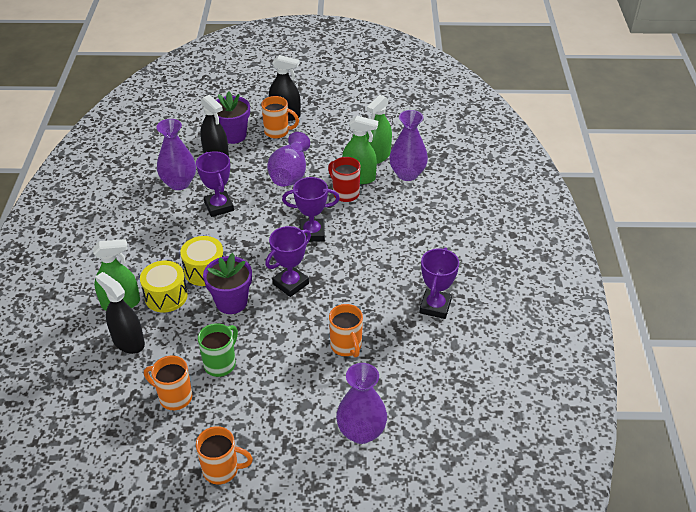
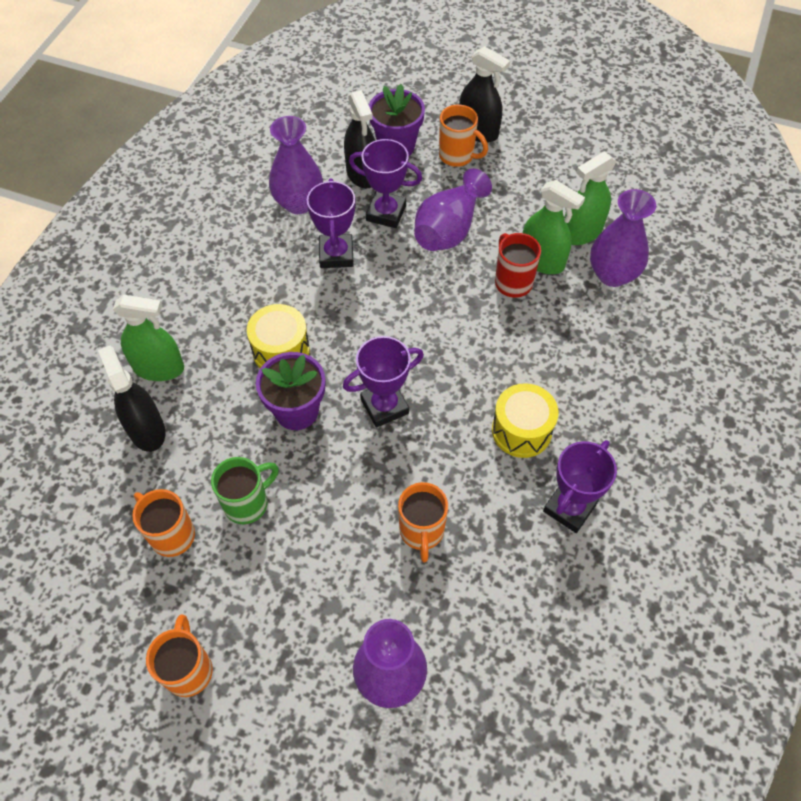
camera: 20 degrees right, 15 degrees up
(166, 296) = (218, 375): yellow drum -> yellow drum (521, 430)
(222, 470) = (189, 669): orange mug -> orange mug turned 120 degrees counterclockwise
(312, 233) = (443, 333): purple trophy -> purple trophy (386, 213)

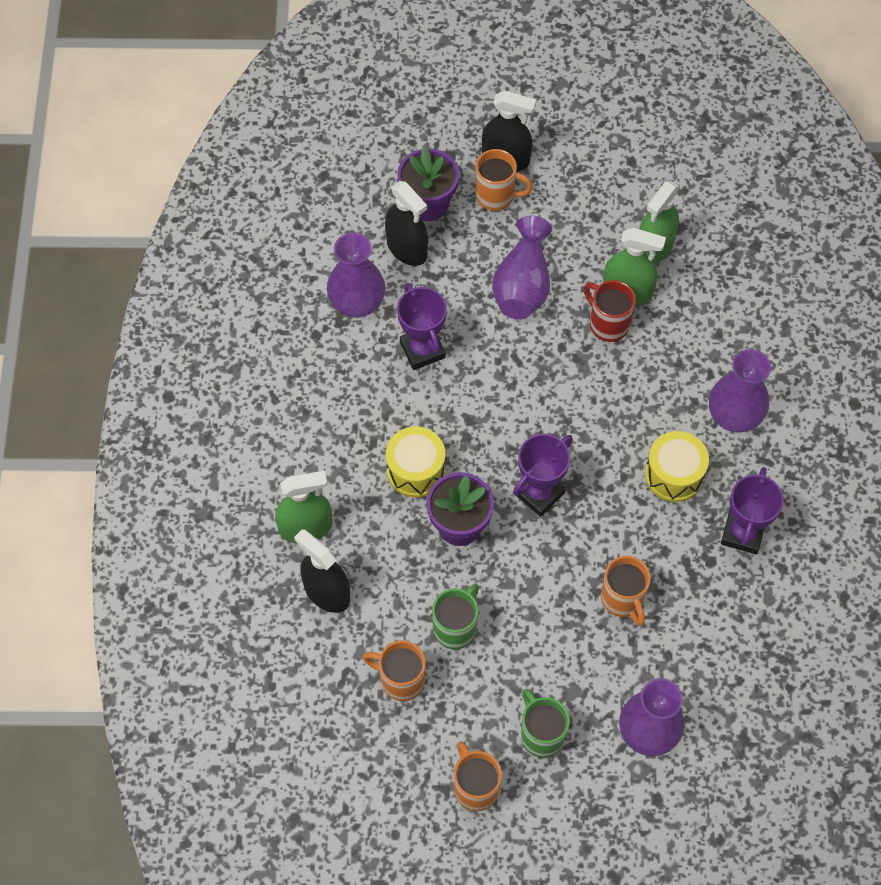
camera: 20 degrees left, 5 degrees up
(280, 639) = (541, 734): none -> green mug
(386, 213) = (451, 286): purple trophy -> none
(612, 274) = (700, 285): purple vase -> purple vase (734, 416)

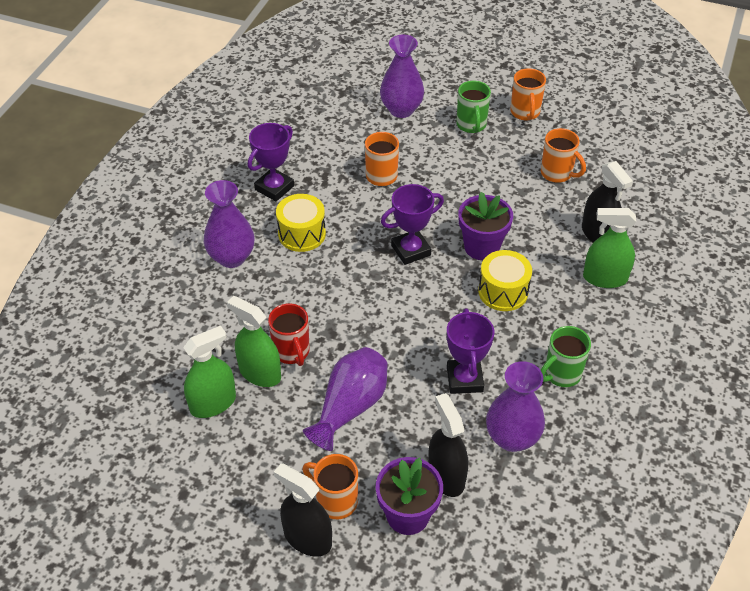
camera: 160 degrees left, 15 degrees down
(456, 628) = (507, 190): green mug -> green mug (561, 374)

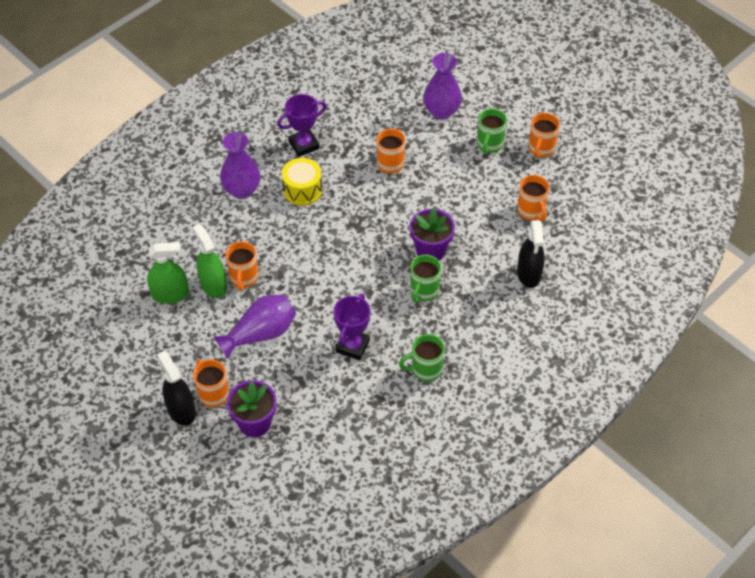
camera: 25 degrees right, 5 degrees up
(292, 352) = (244, 278): red mug -> orange mug
(411, 250) = (375, 233): purple trophy -> none
(446, 476) = (297, 408): black spray bottle -> none
(503, 291) = (424, 291): yellow drum -> green mug
(512, 438) = (359, 401): purple vase -> none
(605, 278) = (509, 310): green spray bottle -> none

